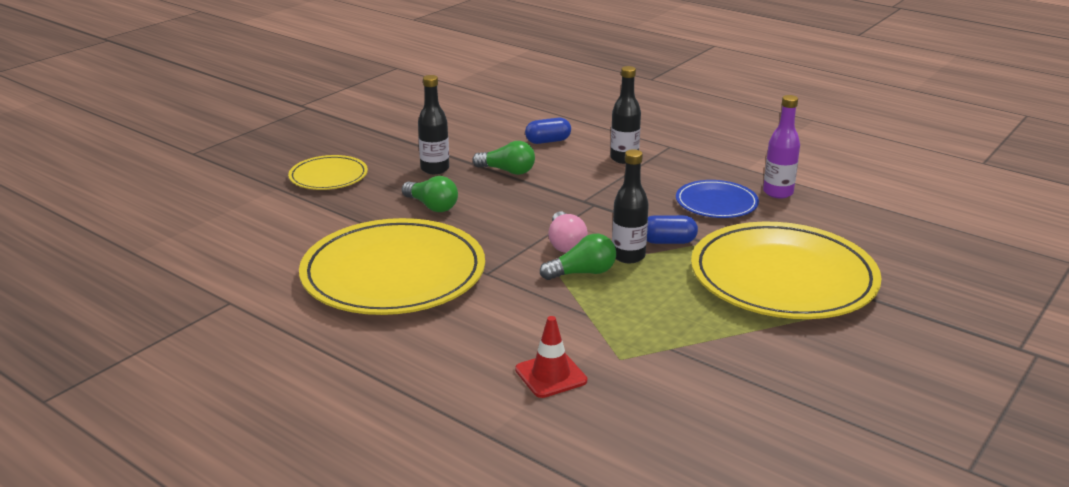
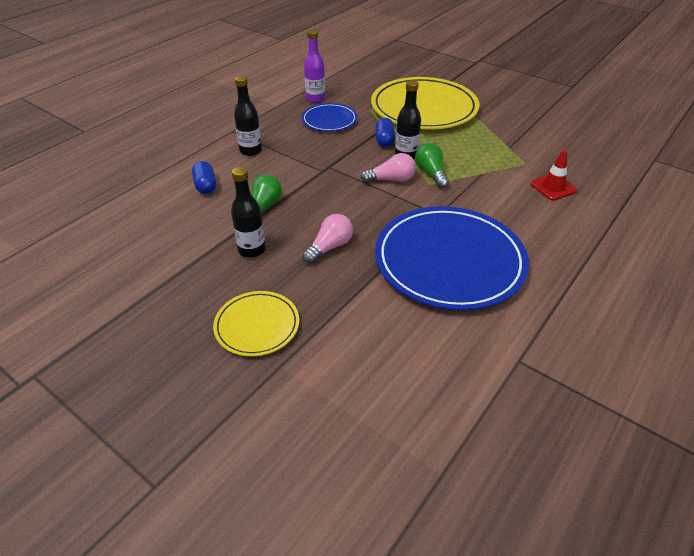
camera: 90 degrees left, 15 degrees up
(393, 274) = (449, 261): yellow plate -> blue plate
(432, 206) = (329, 247): green light bulb -> pink light bulb

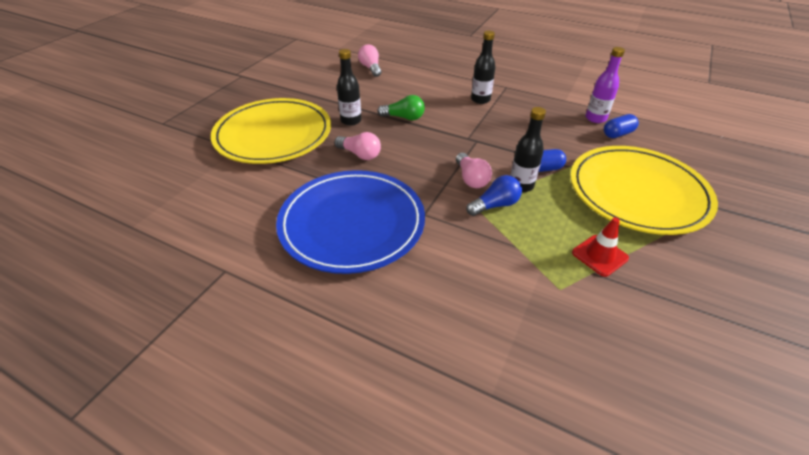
camera: 80 degrees right, 0 degrees up
(116, 222) = (371, 68): none -> pink light bulb
(205, 186) = (422, 90): blue capsule -> blue capsule (617, 134)
(257, 325) = (273, 135): yellow plate -> yellow plate, size x1.98
(329, 120) = (559, 131): blue plate -> none
(431, 173) = (495, 205): green light bulb -> blue light bulb
(553, 187) = (515, 315): red traffic cone -> red traffic cone (599, 255)

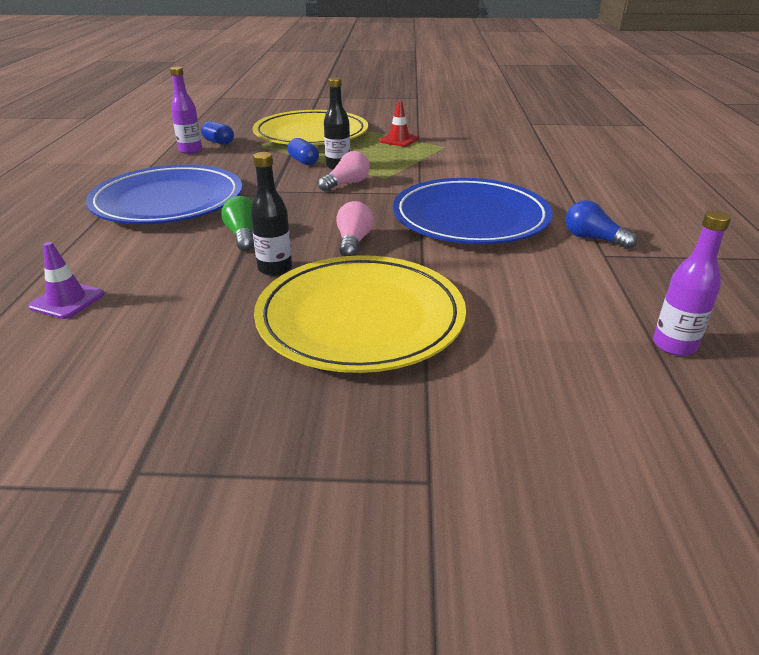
camera: 115 degrees left, 10 degrees down
(118, 233) = (674, 345): none -> purple bottle
(371, 68) = (67, 301): pink light bulb -> purple traffic cone
(480, 100) = (168, 201): black bottle -> blue plate
(495, 205) = (377, 171): blue light bulb -> blue light bulb (593, 239)

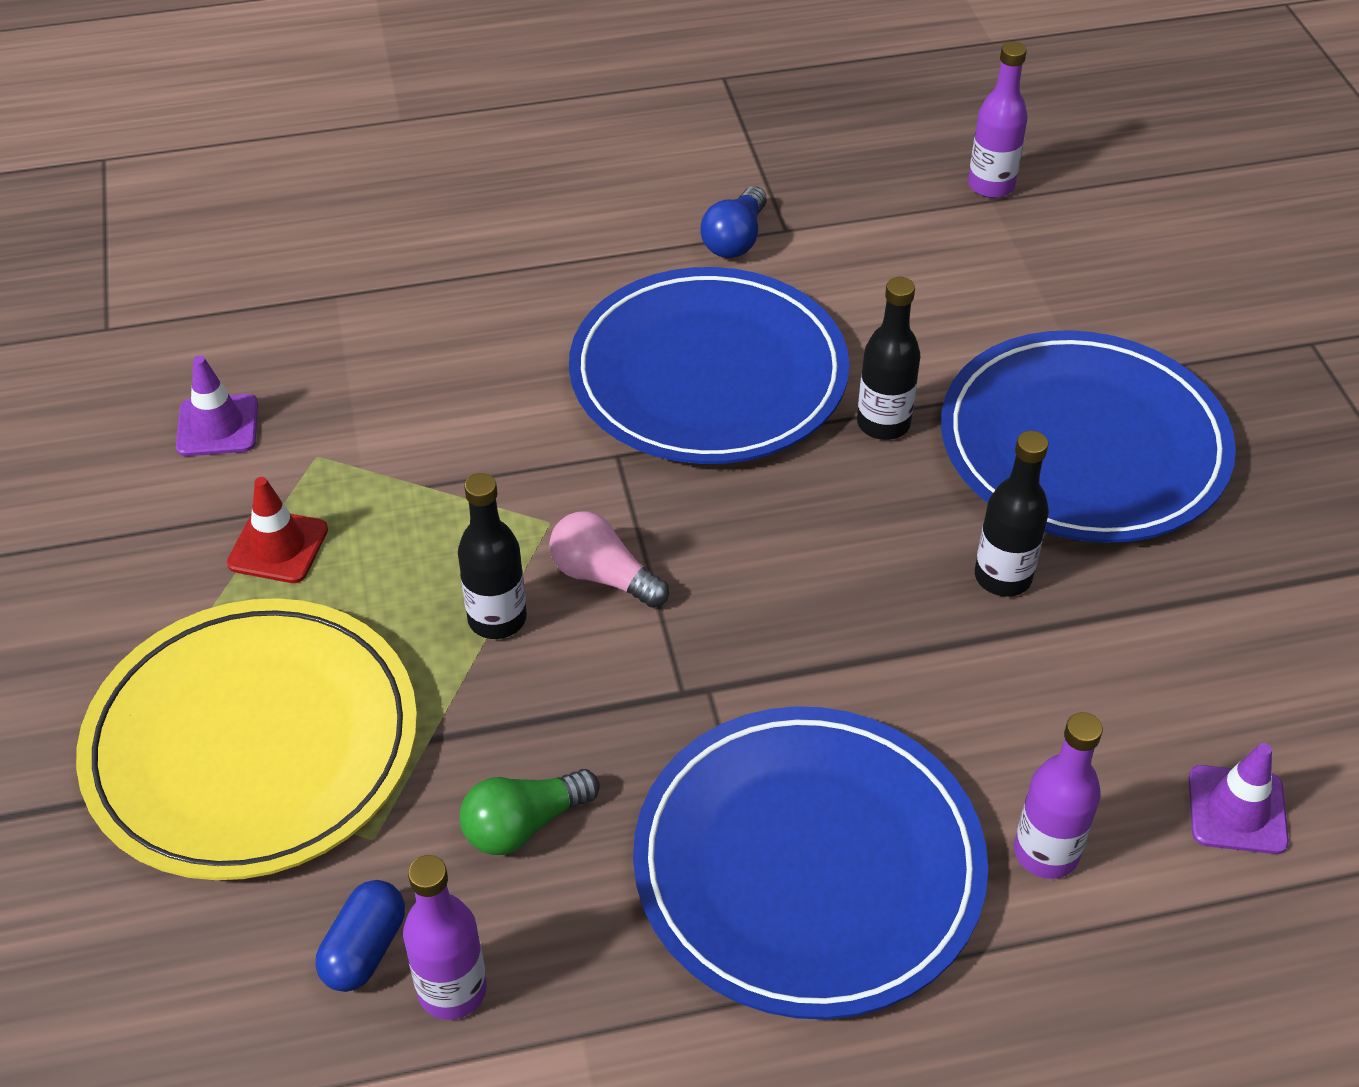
camera: 105 degrees left, 15 degrees up
(112, 247) = (1046, 852): none -> purple bottle
(243, 236) = (910, 663): green light bulb -> green light bulb (524, 824)
(303, 161) = (482, 693): blue capsule -> none
(353, 242) = (866, 503): pink light bulb -> none
(360, 318) = (1083, 445): yellow plate -> blue plate
(412, 256) = (883, 424): none -> black bottle
(468, 135) = (217, 426): none -> purple traffic cone

